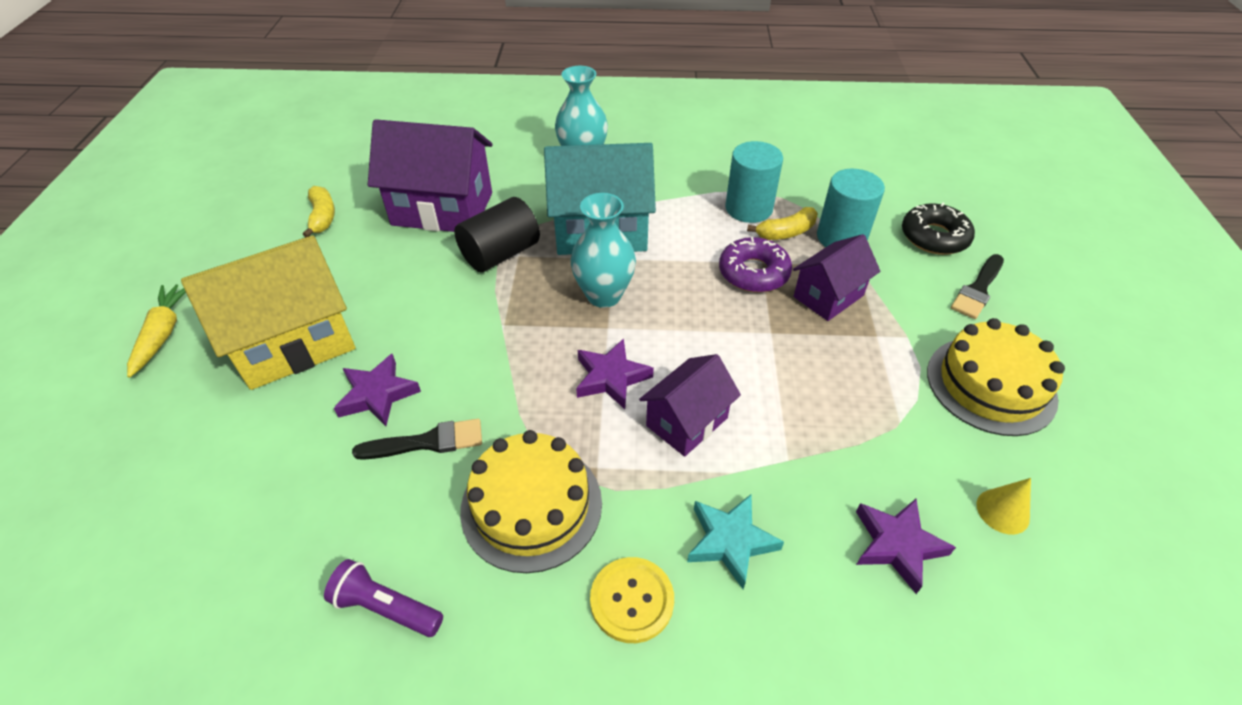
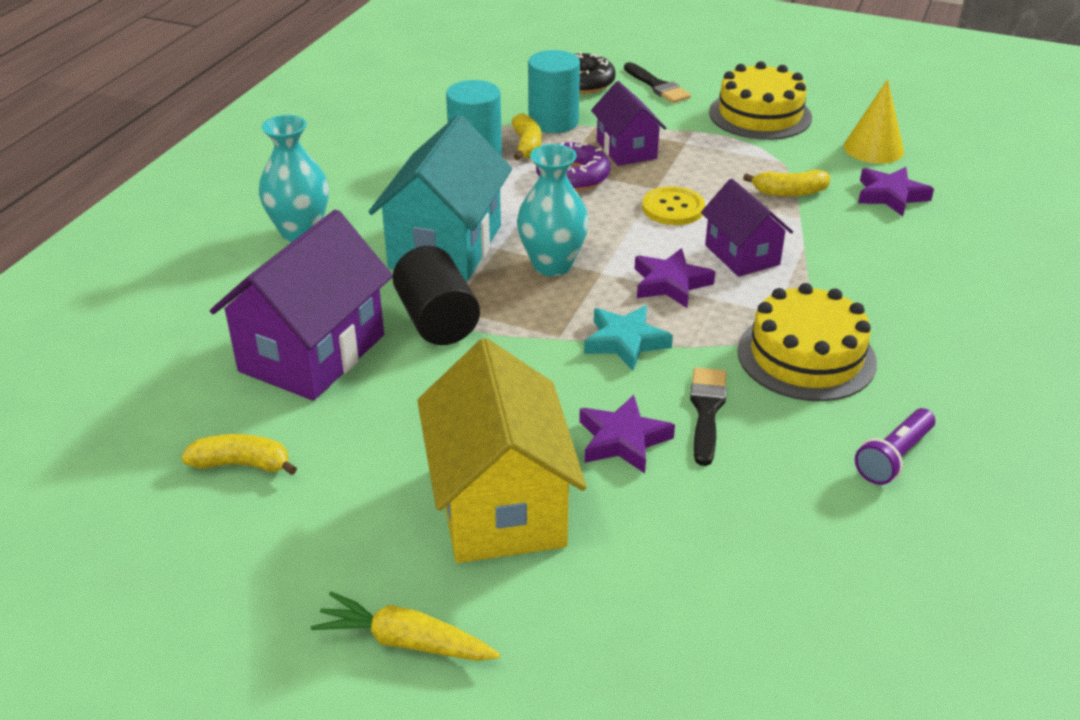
camera: 70 degrees left, 10 degrees down
(632, 600) = (913, 321): yellow button -> yellow button (673, 208)
(730, 541) = (870, 263): turquoise star -> turquoise star (625, 342)
(835, 441) = (789, 192): none -> yellow banana
(1002, 511) = (873, 148): yellow cone -> yellow cone, size x1.56

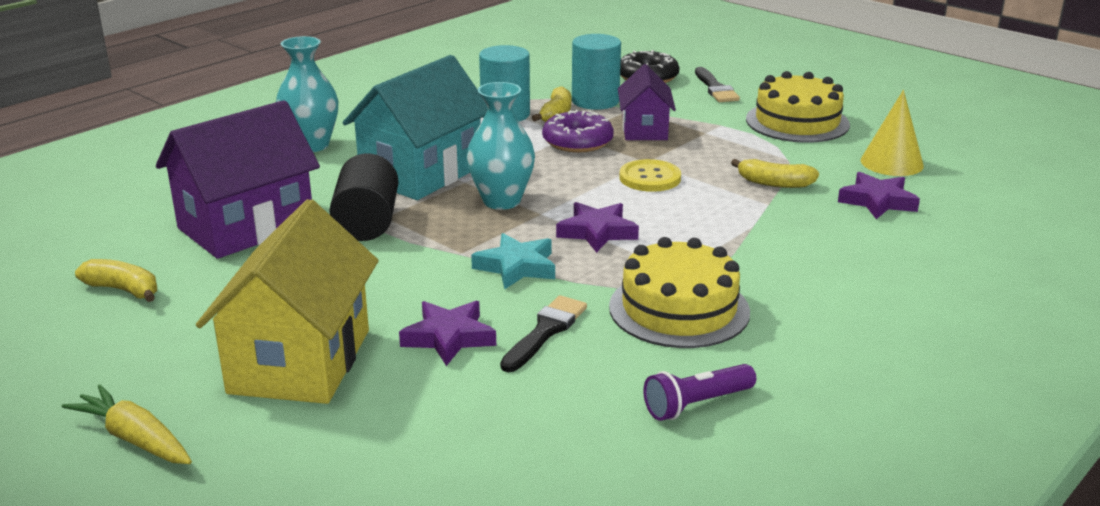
camera: 20 degrees right, 10 degrees down
(742, 255) = (685, 222): purple house -> none

